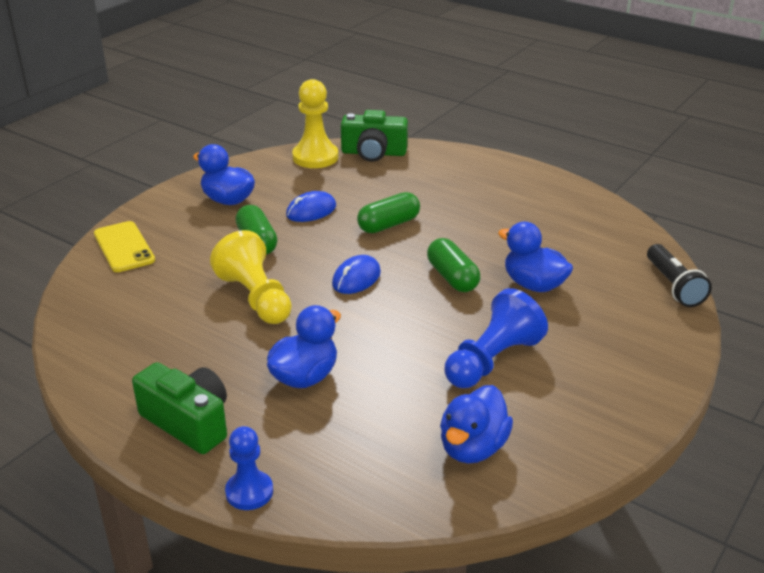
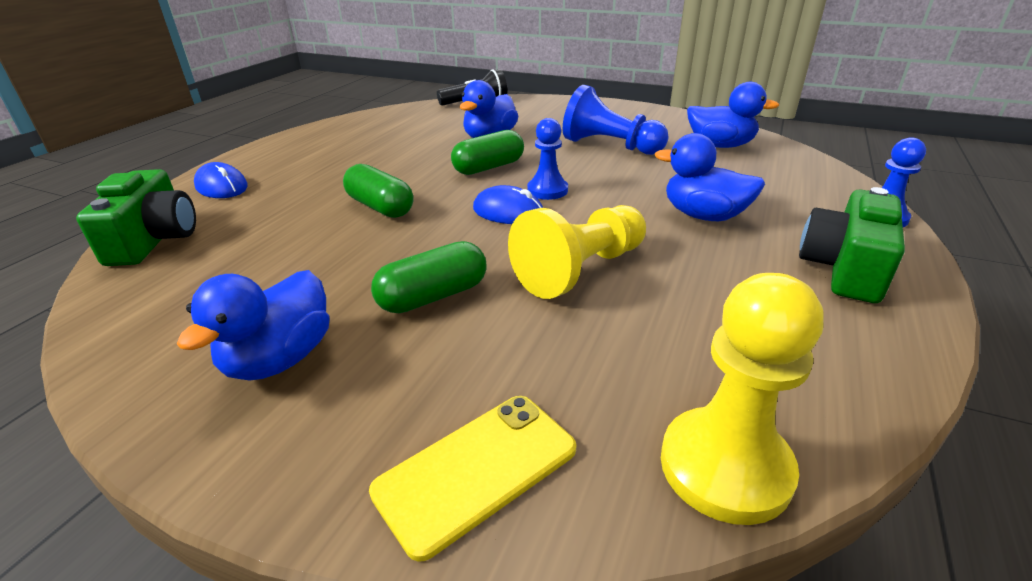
camera: 100 degrees left, 0 degrees up
(311, 211) = (336, 265): blue mouse -> blue mouse (221, 187)
(315, 157) = (137, 289): yellow pawn -> yellow pawn (725, 467)
(390, 302) = (547, 190): none -> blue pawn

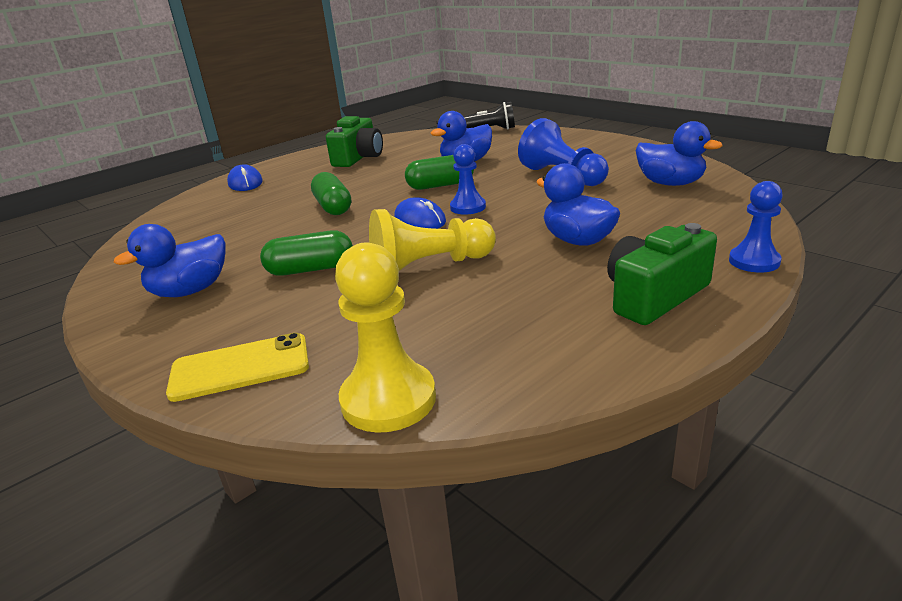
camera: 25 degrees right, 5 degrees down
(154, 239) = (180, 213): green camera -> green camera (358, 158)

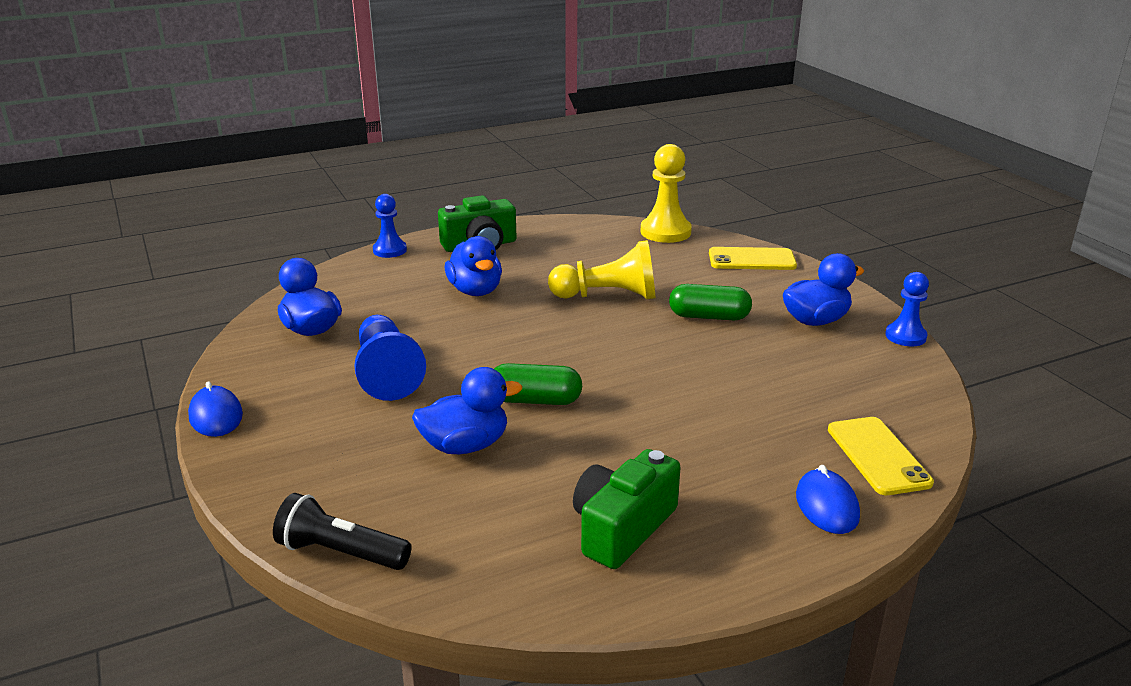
camera: 165 degrees left, 0 degrees up
(199, 207) = (878, 456): none -> yellow phone
(333, 207) = (682, 398): green capsule -> none
(420, 220) = (590, 348): blue mouse -> blue mouse (216, 416)
(468, 207) = (531, 353): blue pawn -> blue pawn (905, 336)

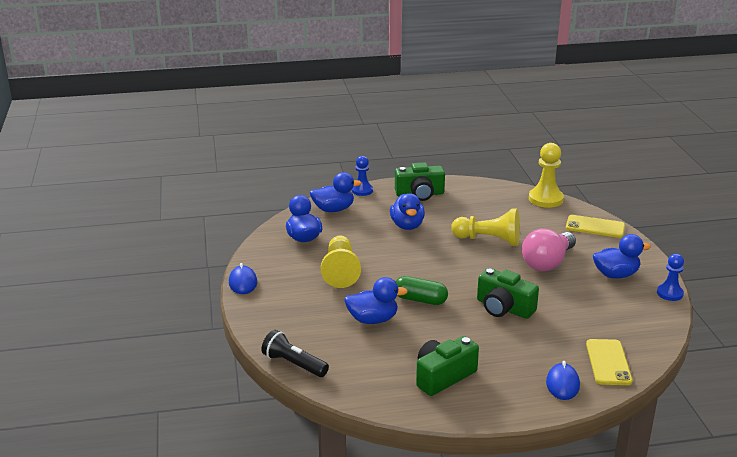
camera: 15 degrees right, 0 degrees up
(351, 281) = (333, 209): none -> blue duck
(387, 373) = (340, 271): blue pawn -> yellow pawn
(674, 393) = (504, 308): none -> green camera
(709, 317) = (547, 263): green capsule -> pink light bulb

